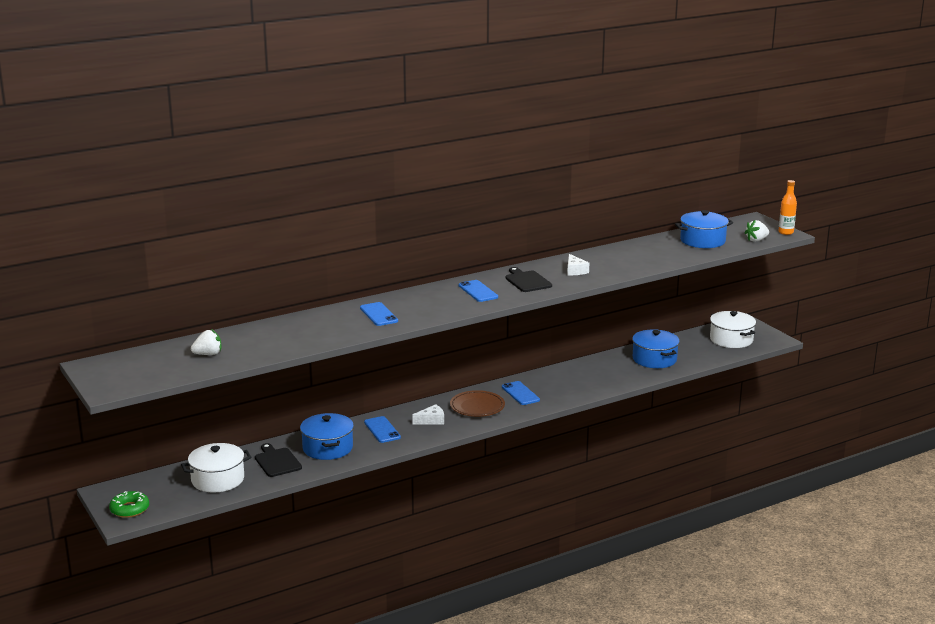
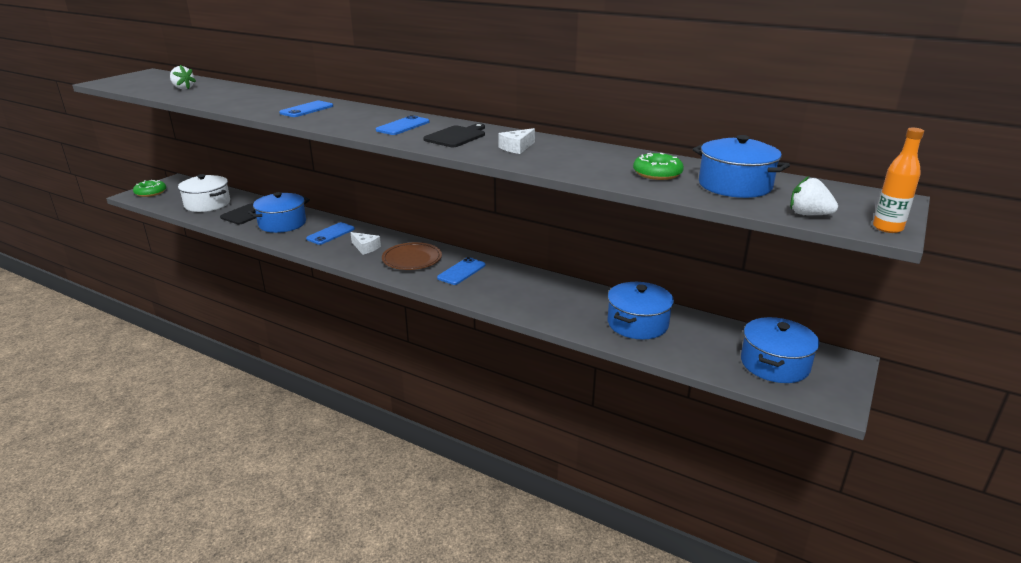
camera: 60 degrees right, 5 degrees up
(665, 251) = (657, 173): none -> green donut
(731, 339) = (774, 364): white pot -> blue pot

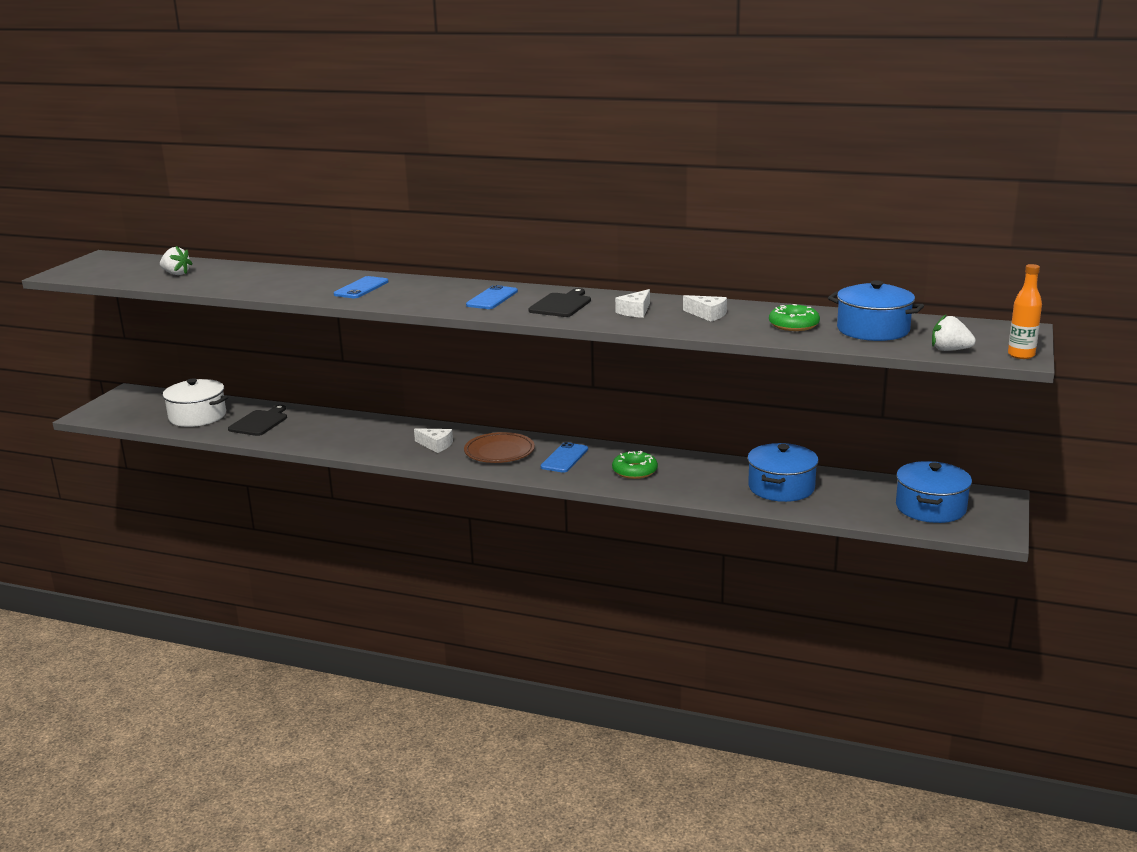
camera: 10 degrees left, 5 degrees down
(150, 192) = (108, 410): green donut -> green donut (634, 471)
(282, 223) = (313, 429): blue pot -> none
(331, 234) = (383, 434): blue phone -> none
(581, 156) = (707, 314): none -> white cheese

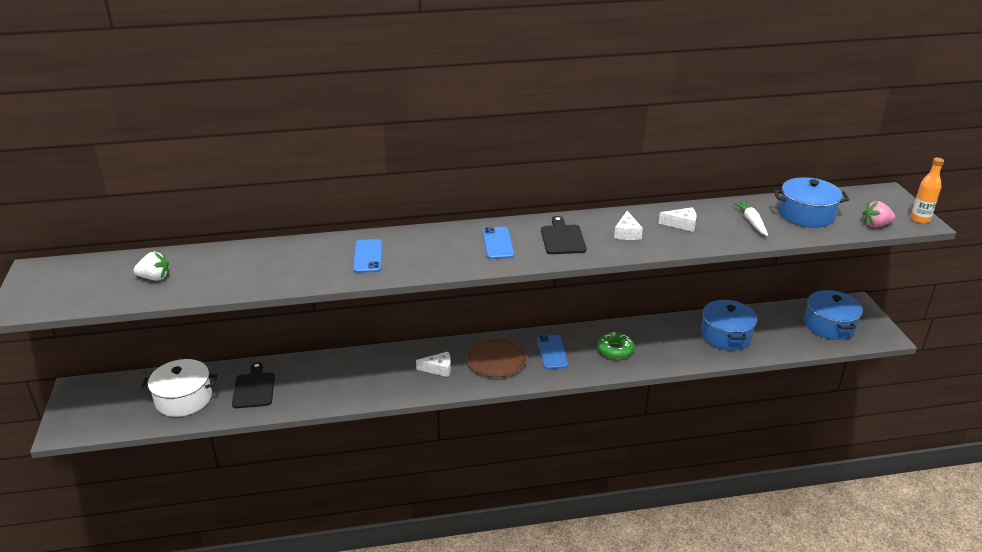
camera: 30 degrees left, 10 degrees up
(793, 325) = (752, 222): green donut -> white carrot
(949, 350) = (876, 225): white strawberry -> pink strawberry

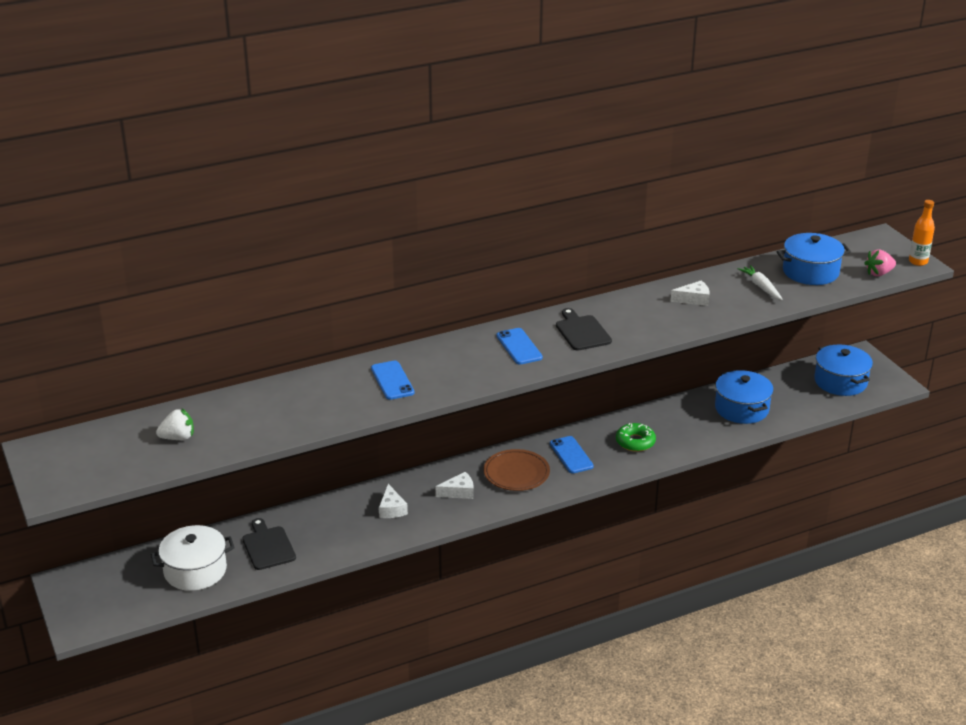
camera: 15 degrees left, 0 degrees up
(627, 233) = (644, 316): white cheese -> white cheese (392, 509)

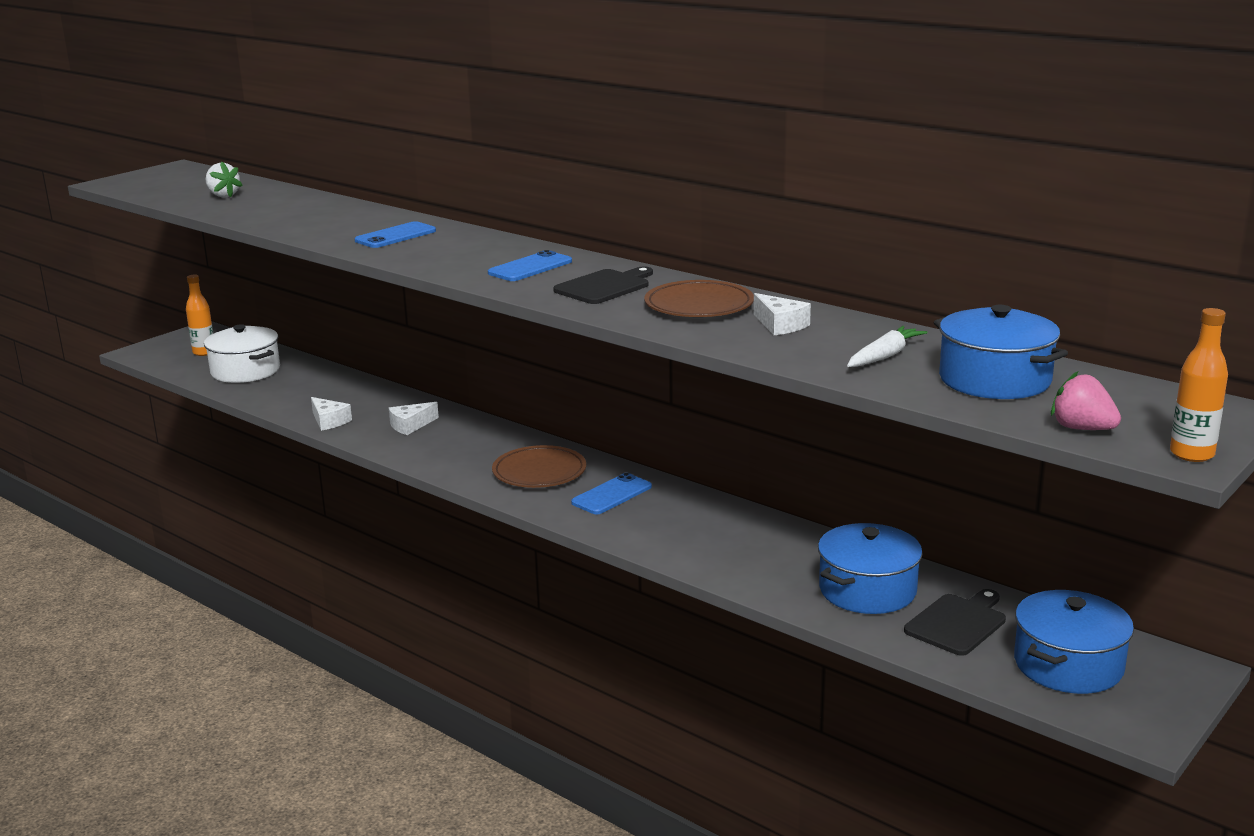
camera: 65 degrees right, 10 degrees down
(123, 587) = (204, 352): none -> orange bottle
(268, 546) = (303, 389): black cutting board -> black cutting board (958, 623)
(459, 492) = (472, 450): white cheese -> white cheese (329, 421)
(635, 442) = (686, 529): green donut -> none
(642, 312) = (699, 305): none -> brown plate

